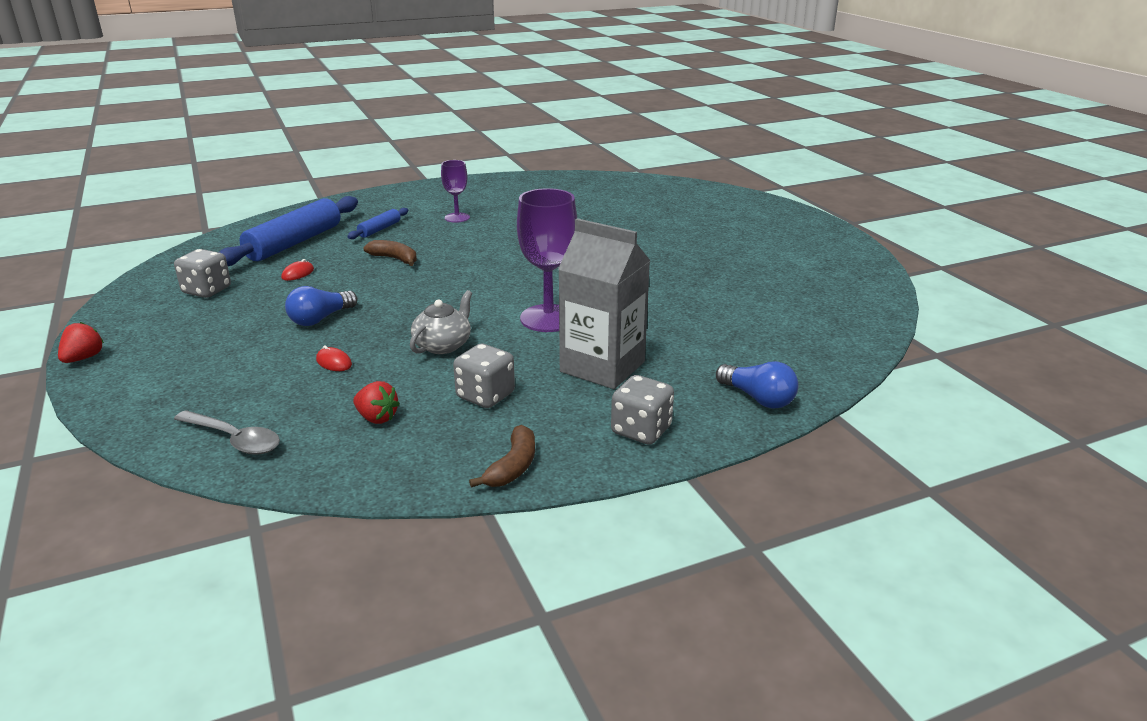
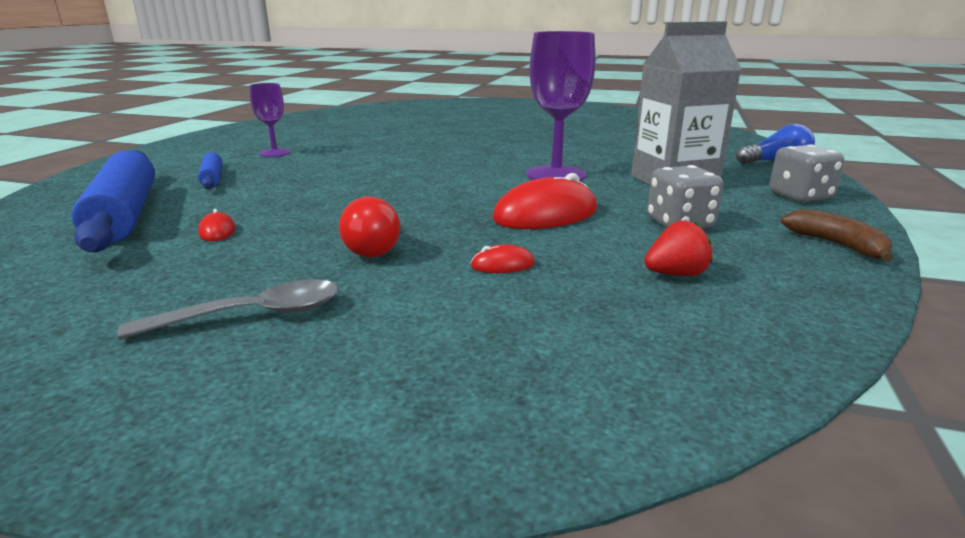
camera: 50 degrees left, 5 degrees down
(83, 358) = (98, 461): red strawberry -> none
(207, 290) = (116, 289): grey dice -> none
(234, 439) = (644, 370): grey spoon -> grey spoon (252, 315)
(320, 319) = (372, 247): blue light bulb -> red light bulb
(394, 259) = (302, 188): brown banana -> none
(443, 345) = (545, 214): grey teapot -> red mouse

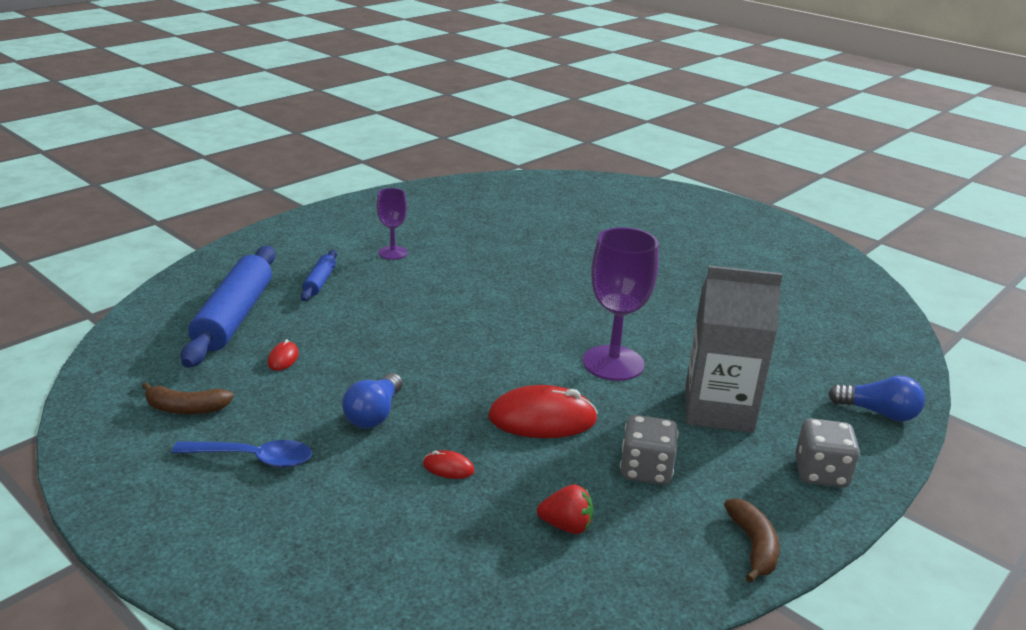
camera: 25 degrees right, 5 degrees up
(110, 295) = (186, 408): none -> brown banana
(252, 315) = (253, 458): grey spoon -> blue spoon
(372, 247) = (374, 414): red light bulb -> blue light bulb

